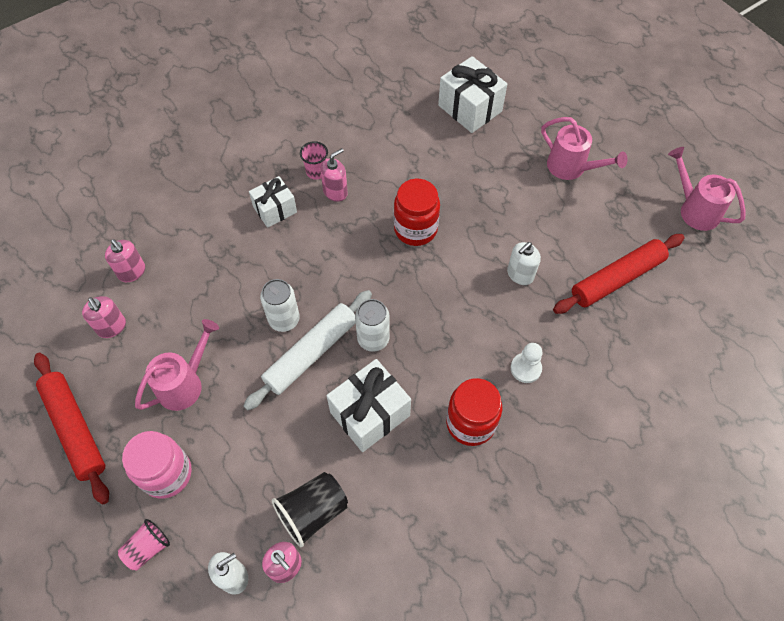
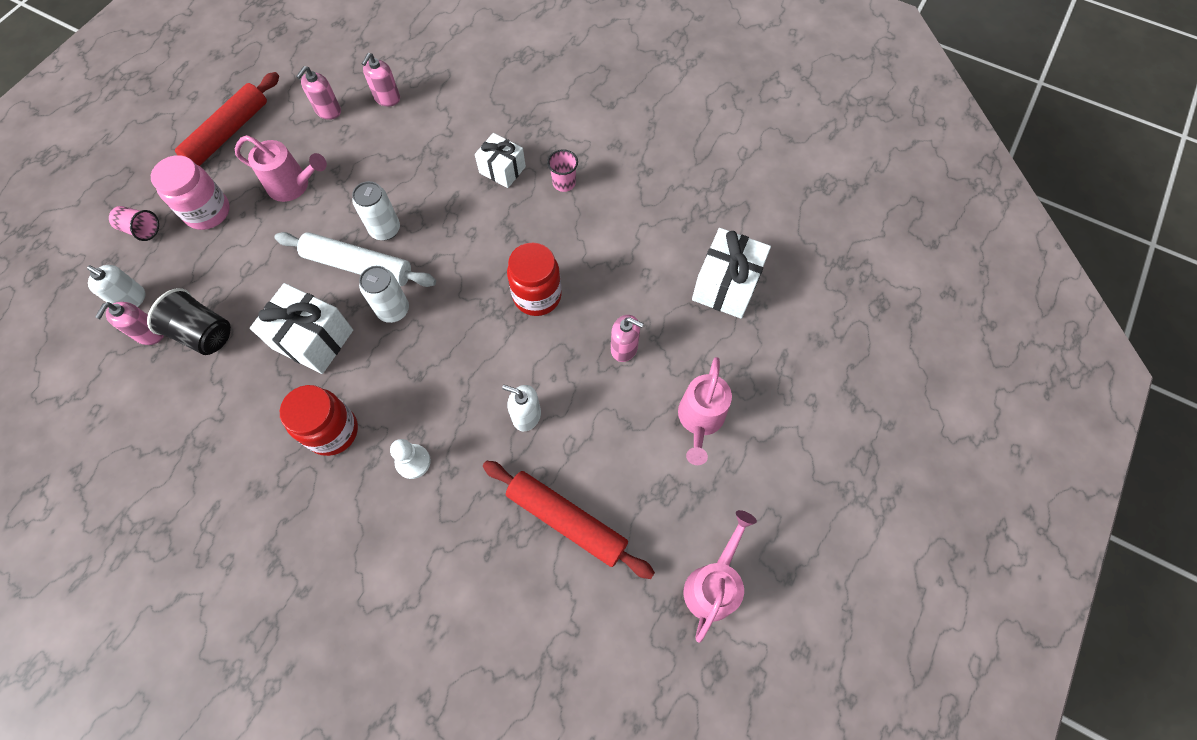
camera: 65 degrees right, 5 degrees up
(335, 192) = (548, 209): pink soap dispenser -> pink soap dispenser (624, 348)

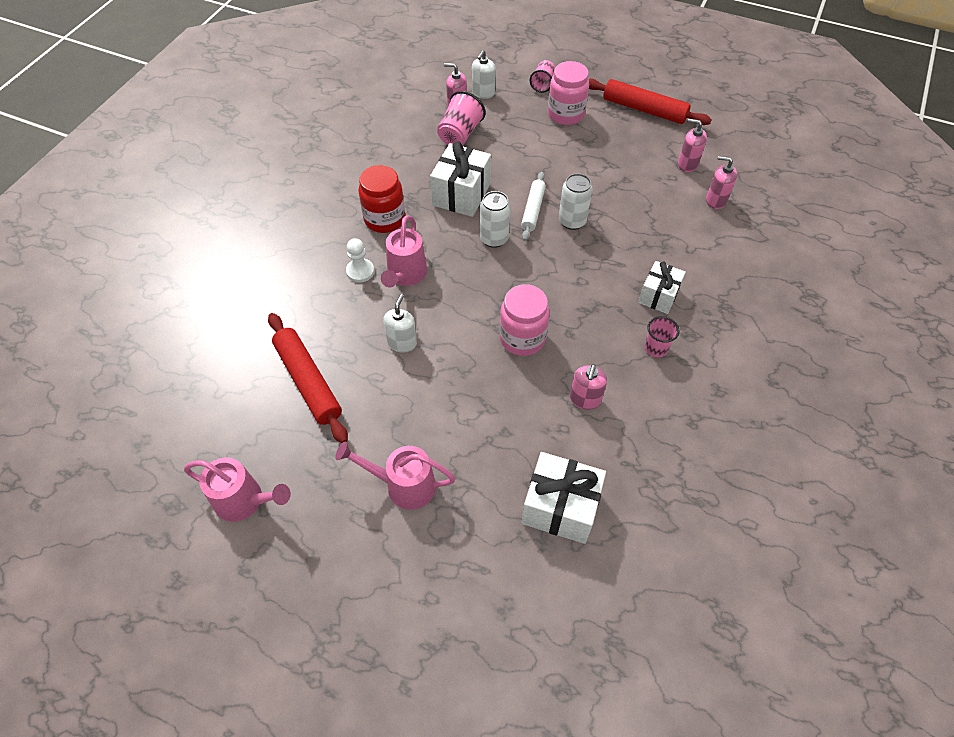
camera: 85 degrees right, 10 degrees down
(203, 333) = (460, 134): black cup -> pink cup
(294, 186) = (602, 157): pink watering can -> pink watering can (405, 275)
(358, 265) = (533, 210): white rolling pin -> white rolling pin, size x0.64
(537, 296) = (522, 338): red jar -> pink jar
(567, 520) = (308, 381): red rolling pin -> red rolling pin turned 60 degrees counterclockwise
(624, 348) = (475, 414): pink soap dispenser -> pink soap dispenser (585, 399)

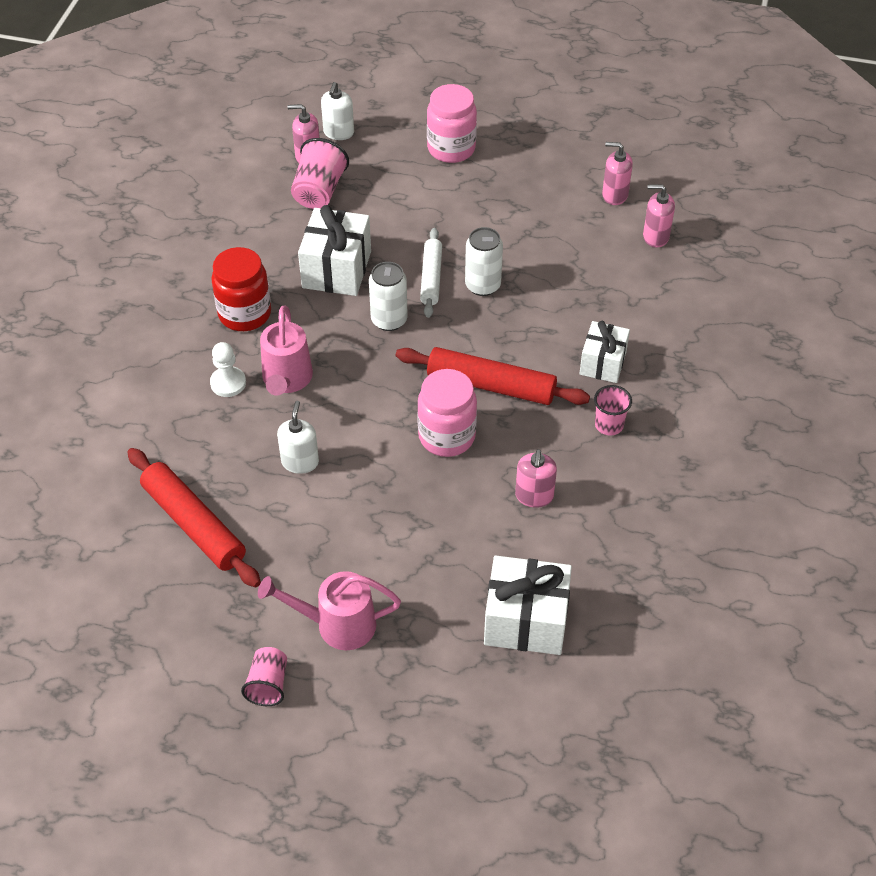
camera: 10 degrees left, 5 degrees down
(245, 501) = (150, 671): pink watering can -> none
(542, 84) = (414, 112): pink cup -> pink cup (268, 684)
(644, 109) = (550, 130): red rolling pin -> red rolling pin (491, 385)

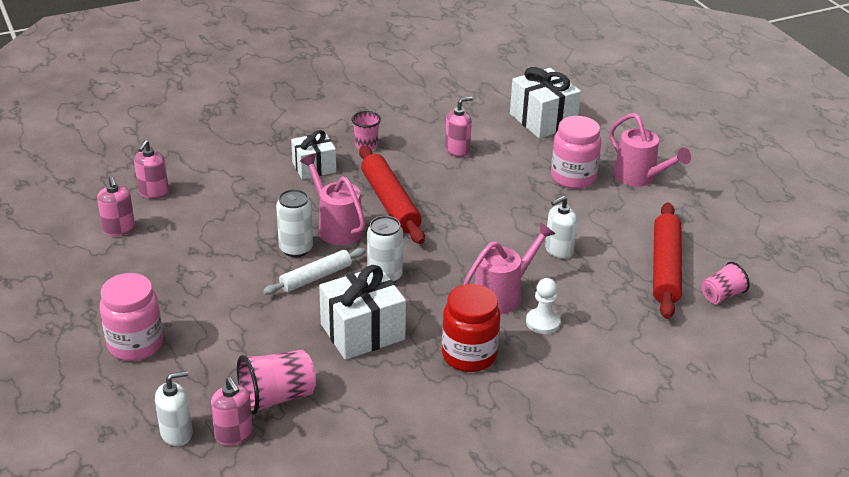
camera: 130 degrees left, 15 degrees down
(268, 684) = (707, 182): pink cup -> pink cup (721, 295)
(447, 436) = (456, 201): pink jar -> pink jar (573, 177)
(489, 327) = (336, 227): none -> pink watering can
(655, 236) = (153, 192): pink soap dispenser -> pink soap dispenser turned 45 degrees clockwise

